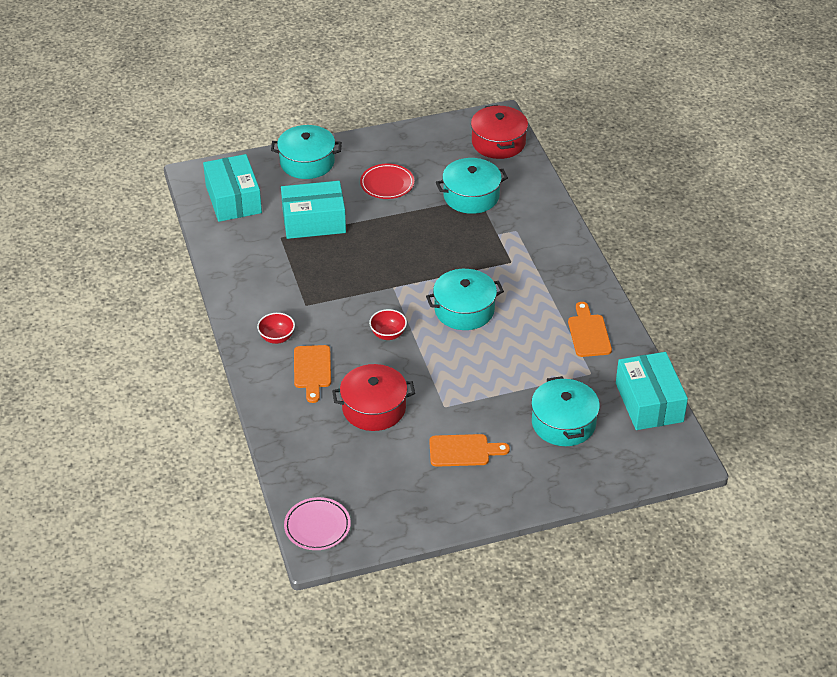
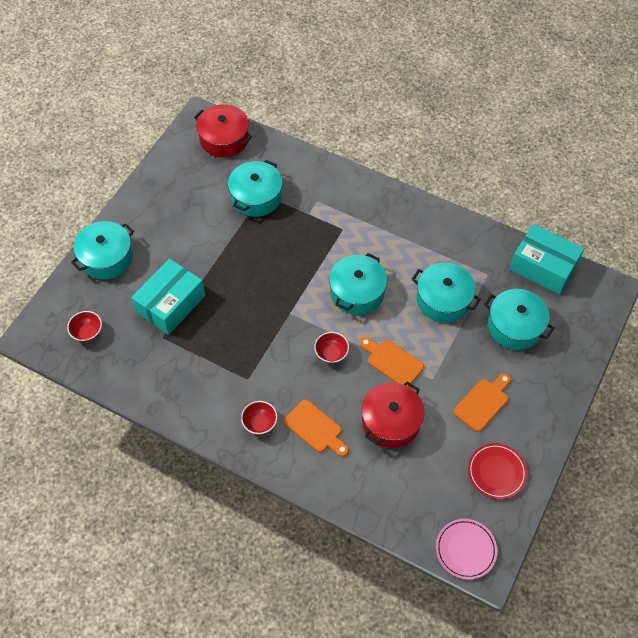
camera: 45 degrees left, 15 degrees up
(233, 199) = (87, 333): turquoise box -> red bowl
(387, 184) = (187, 231): red plate -> red plate (496, 472)
(528, 363) = (443, 300): none -> turquoise pot
(588, 333) = (451, 245): orange cutting board -> orange cutting board (392, 361)

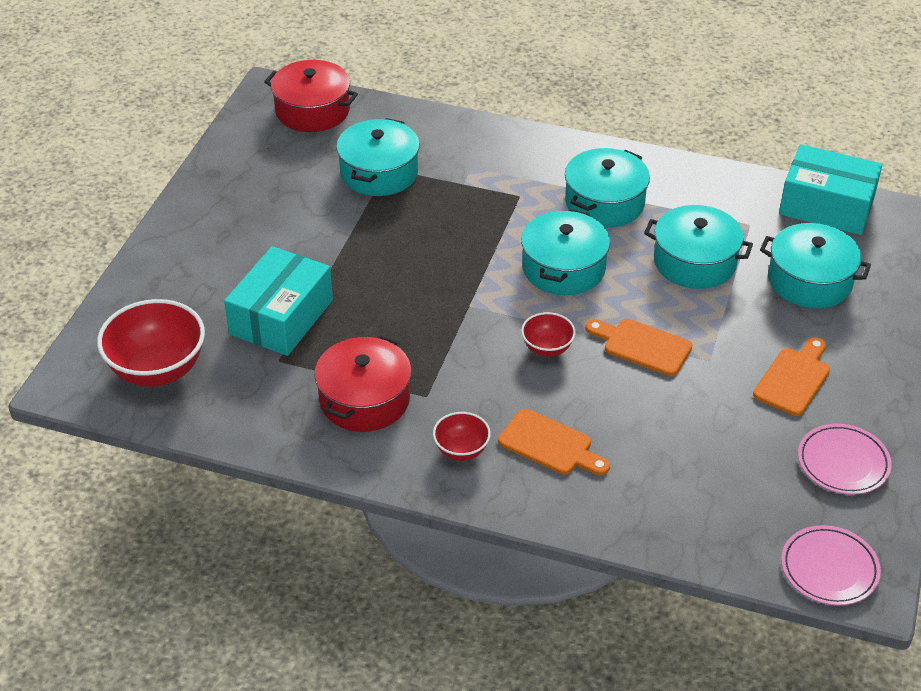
camera: 10 degrees left, 15 degrees down
(87, 333) = (157, 370): red bowl -> red bowl, size x1.92
(106, 258) = (166, 272): turquoise pot -> turquoise pot (604, 202)
(391, 421) = (663, 420): red pot -> red pot (364, 399)
(496, 472) = (843, 463): red plate -> pink plate

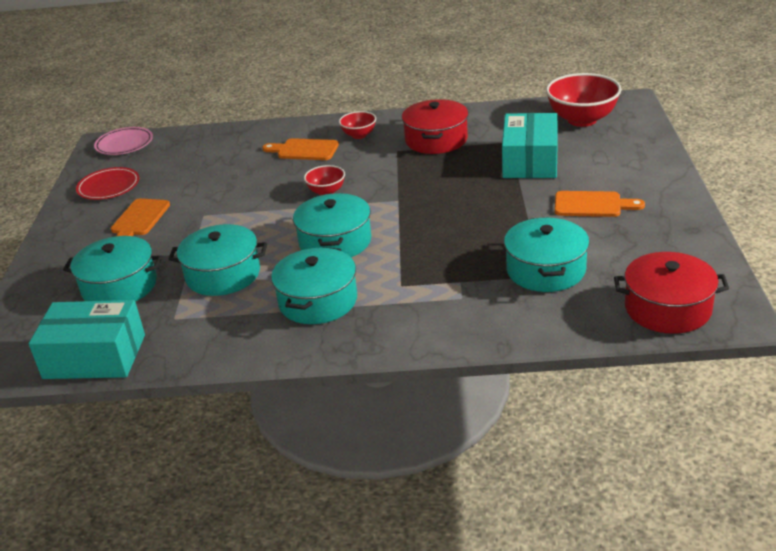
camera: 165 degrees right, 10 degrees down
(642, 346) = (256, 210): orange cutting board -> orange cutting board (592, 205)
(843, 463) = (109, 187): pink plate -> red plate

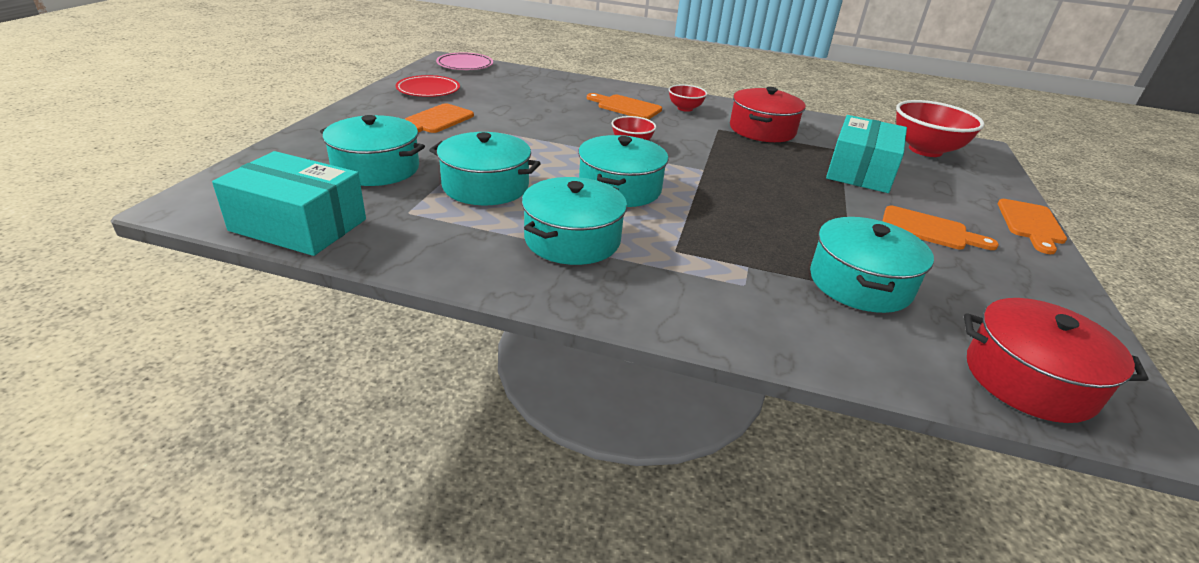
camera: 10 degrees right, 0 degrees up
(671, 174) = (1031, 224): none -> orange cutting board

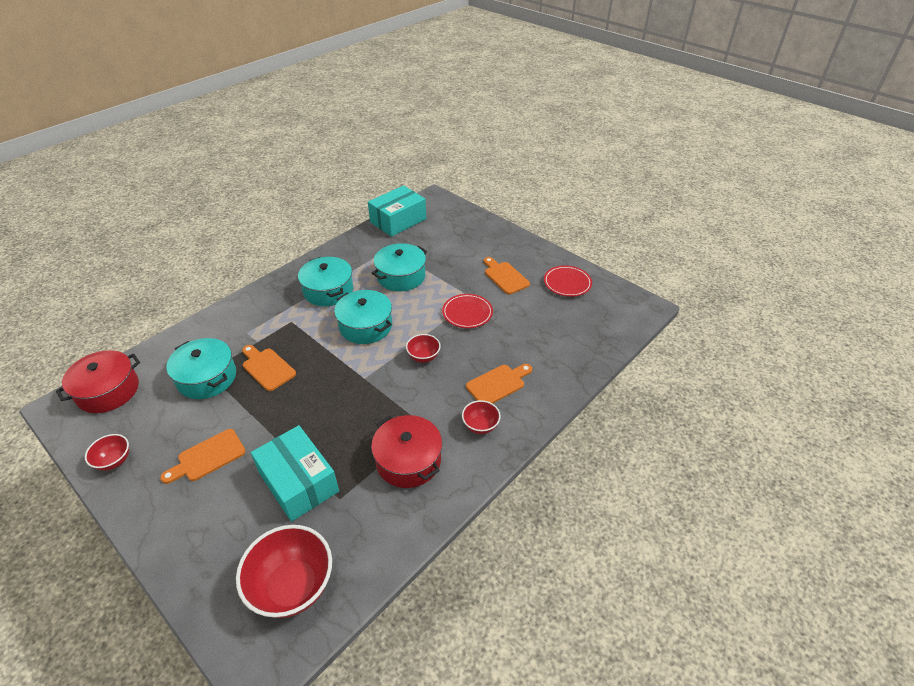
camera: 120 degrees right, 10 degrees up
(376, 168) = (444, 245): turquoise pot -> none
(465, 65) = (630, 314): pink plate -> none
(531, 132) = (467, 313): none -> red plate
(1031, 224) = (152, 541): orange cutting board -> orange cutting board (267, 368)
(1051, 297) = (114, 461): none -> red bowl

